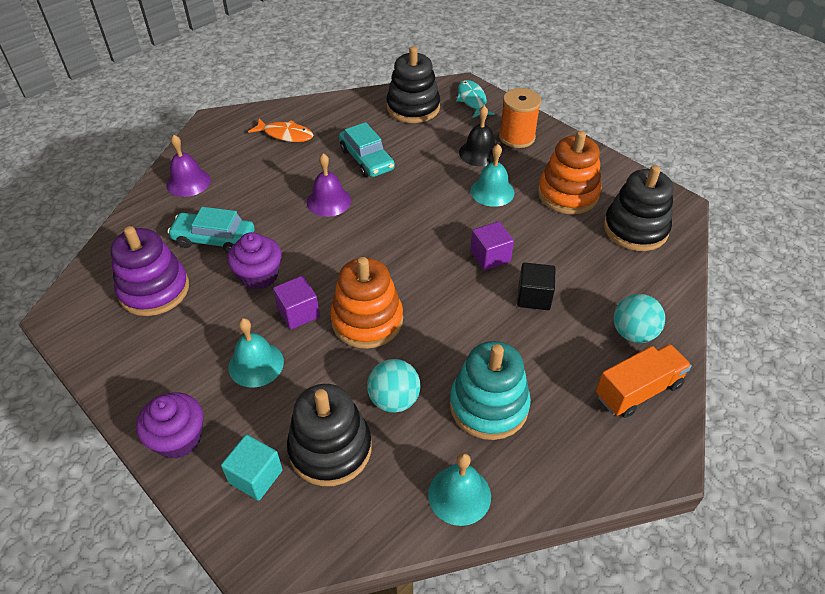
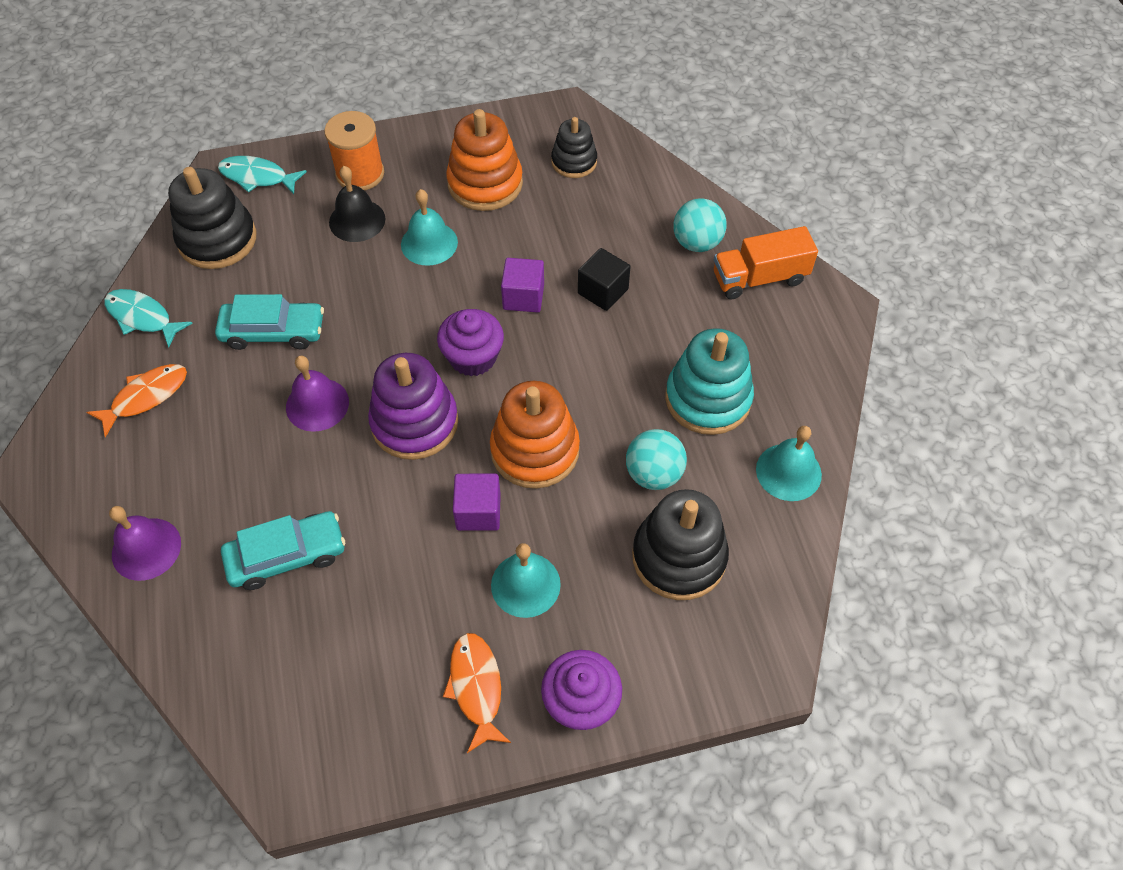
camera: 60 degrees left, 10 degrees up
(154, 290) = (329, 657): purple stacking toy -> purple stacking toy (414, 422)
(164, 373) = (476, 687): none -> orange fish
(214, 239) = (287, 556): turquoise car -> turquoise car turned 150 degrees counterclockwise
(255, 476) = (673, 640): turquoise cube -> none
(259, 275) = (390, 529): purple cupcake -> purple cupcake (473, 357)
(336, 108) = (143, 317): none -> turquoise fish
(635, 229) = (574, 162): black stacking toy -> black stacking toy, size x0.62
(638, 390) = (759, 278): orange truck -> orange truck turned 105 degrees counterclockwise

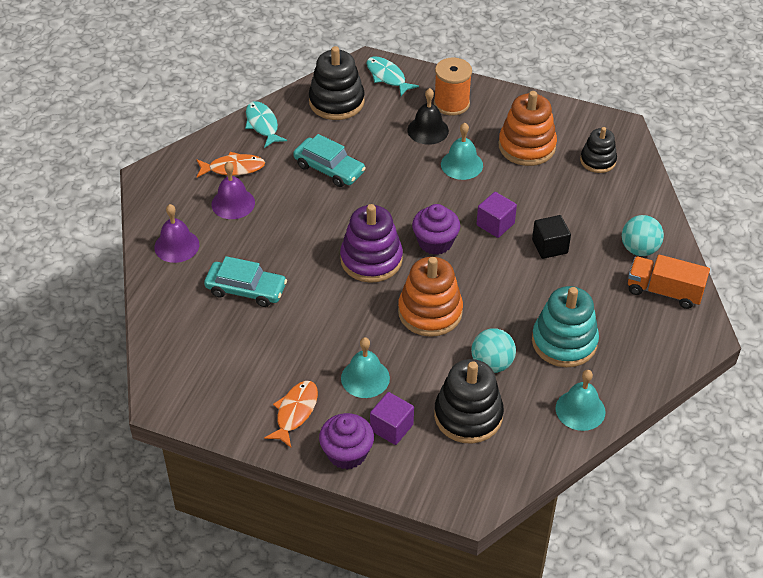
camera: 35 degrees right, 10 degrees down
(317, 404) = (323, 221): purple bell -> purple bell (233, 203)
(478, 512) = (369, 326): purple cube -> purple cube (391, 427)

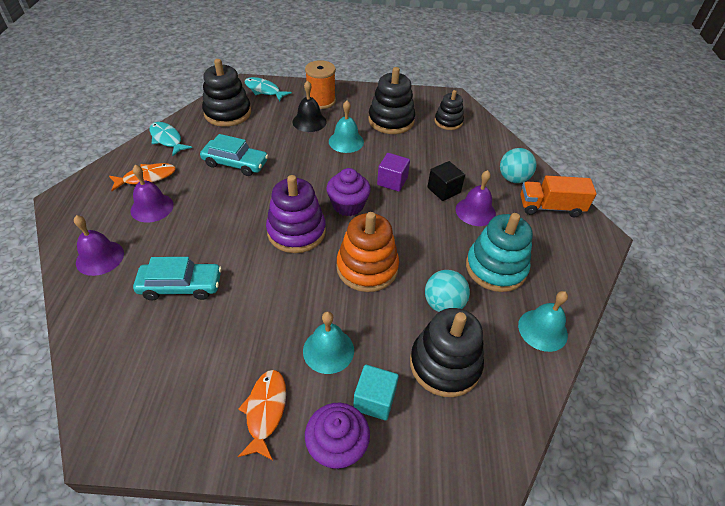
camera: 20 degrees left, 0 degrees up
(391, 427) = (374, 400): purple cube -> turquoise cube
(527, 146) = (391, 120): orange stacking toy -> black stacking toy
(574, 278) = (475, 211): none -> purple bell

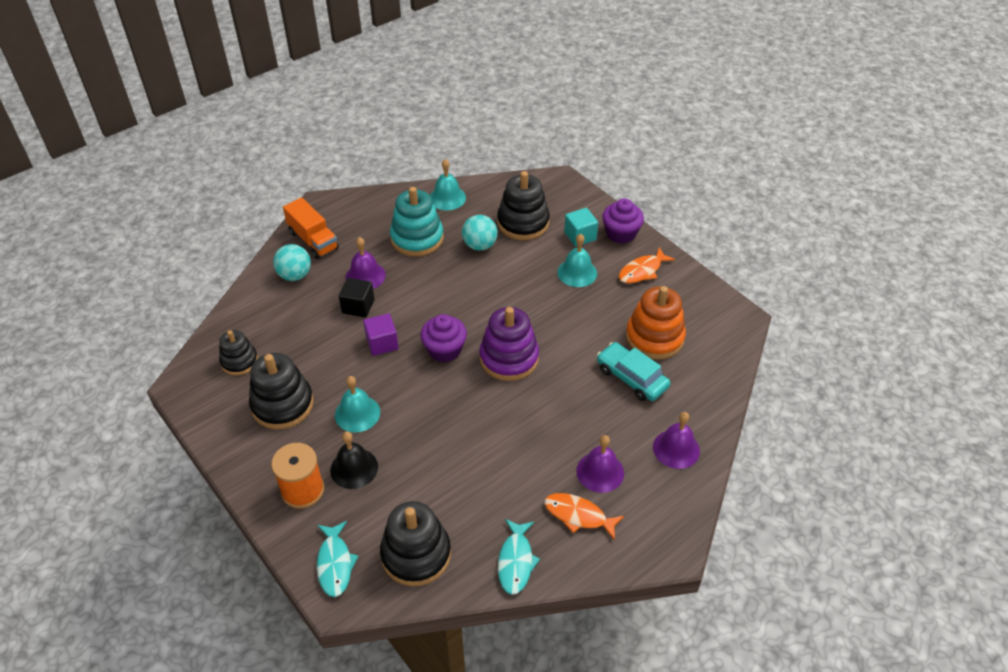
camera: 130 degrees left, 0 degrees up
(235, 163) = (483, 468): turquoise car -> none
(367, 268) = (494, 297): orange stacking toy -> orange stacking toy (654, 337)

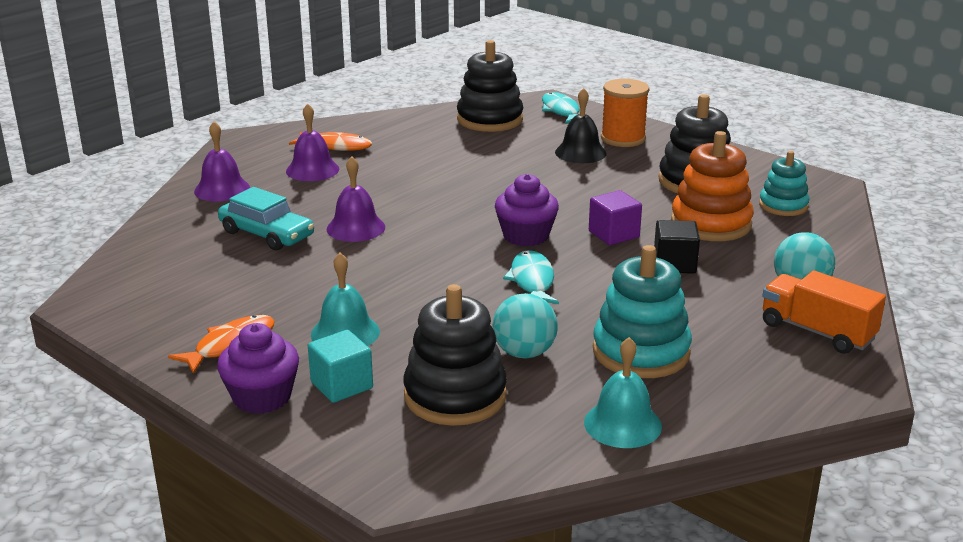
camera: 170 degrees right, 20 degrees down
(239, 361) = (783, 206): black stacking toy -> turquoise stacking toy
(357, 413) = (603, 183): turquoise bell -> none
(365, 276) = (691, 296): purple bell -> purple bell (356, 228)
(509, 358) = (435, 236): purple stacking toy -> none
(516, 561) = (395, 123): turquoise fish -> turquoise fish (532, 281)
(654, 337) = (227, 271): orange stacking toy -> orange stacking toy (711, 223)

